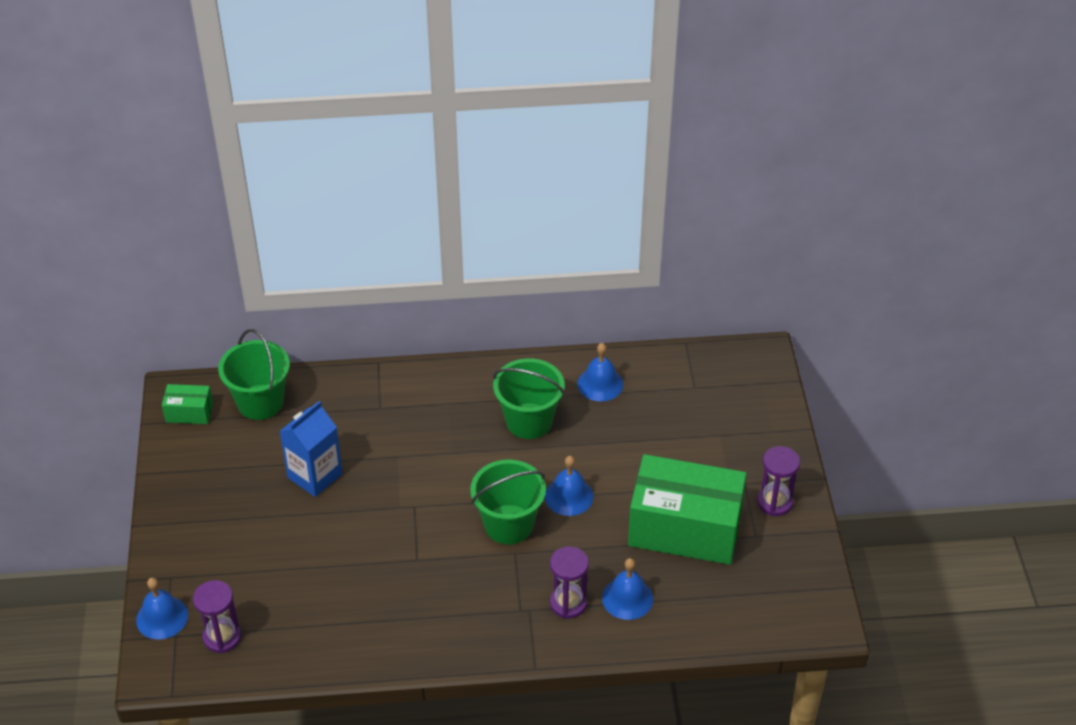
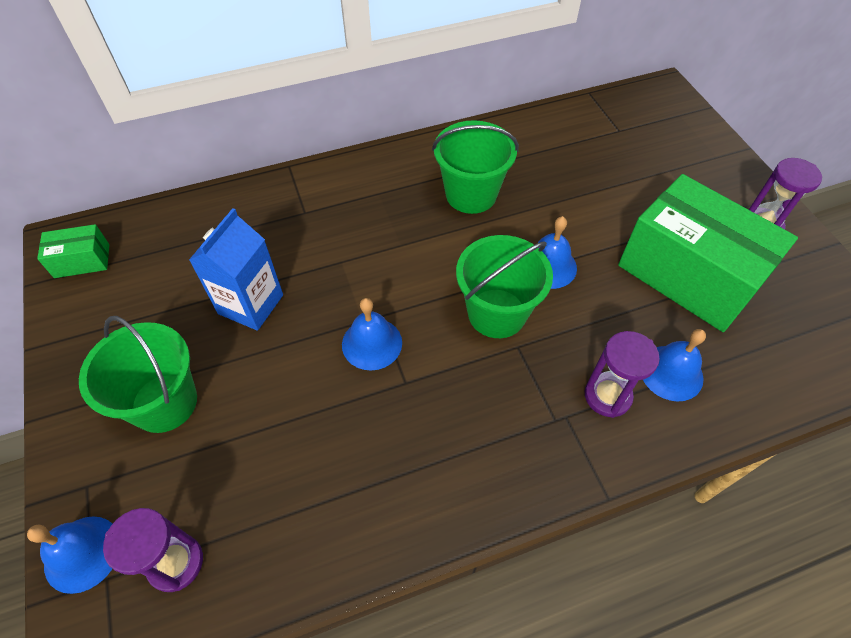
camera: 15 degrees left, 10 degrees up
(260, 402) = (166, 232): green bucket -> green bucket (164, 402)
(600, 384) = (527, 144): blue bell -> blue bell (372, 343)
(685, 528) = (688, 274): green box -> green box turned 45 degrees clockwise

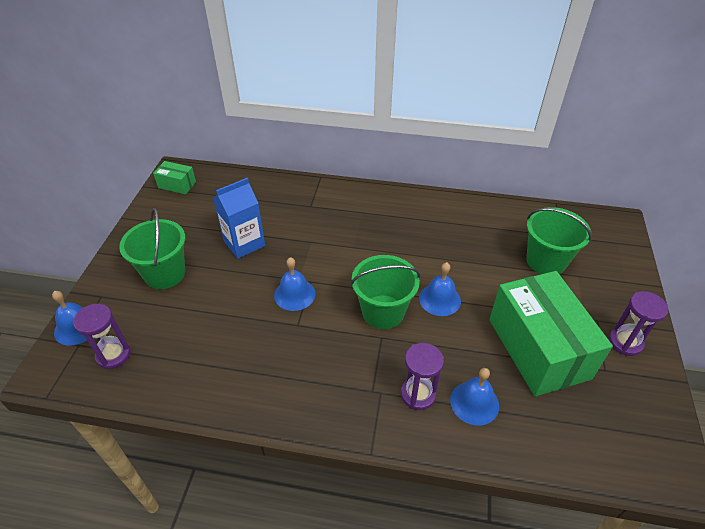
camera: 30 degrees right, 10 degrees down
(471, 194) = (420, 235): green bucket -> green bucket (546, 261)

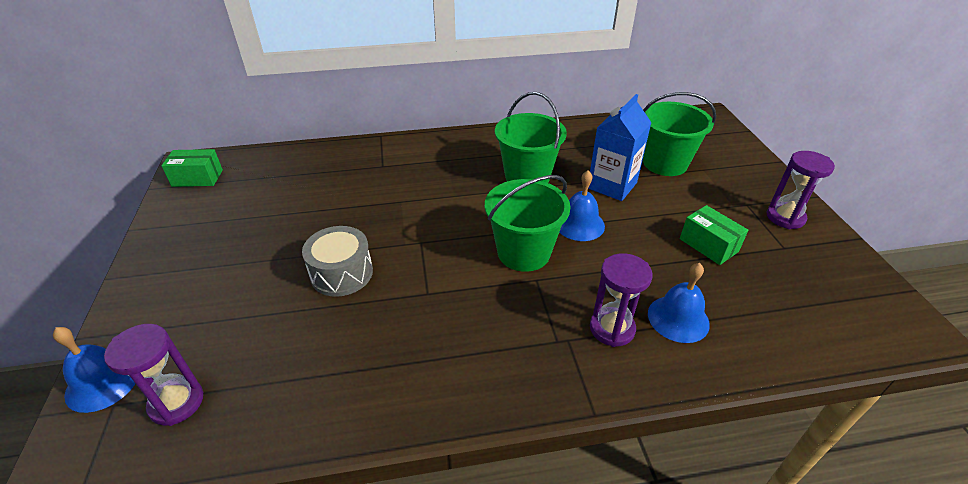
camera: 20 degrees left, 5 degrees down
(165, 274) = (219, 280): green bucket -> green bucket (527, 176)
(244, 243) = (316, 221): blue carton -> blue carton (612, 185)
(245, 291) = (341, 273): none -> grey drum
(294, 294) = (407, 261): blue bell -> none
(538, 348) = (708, 245): green box -> green box, size x0.44

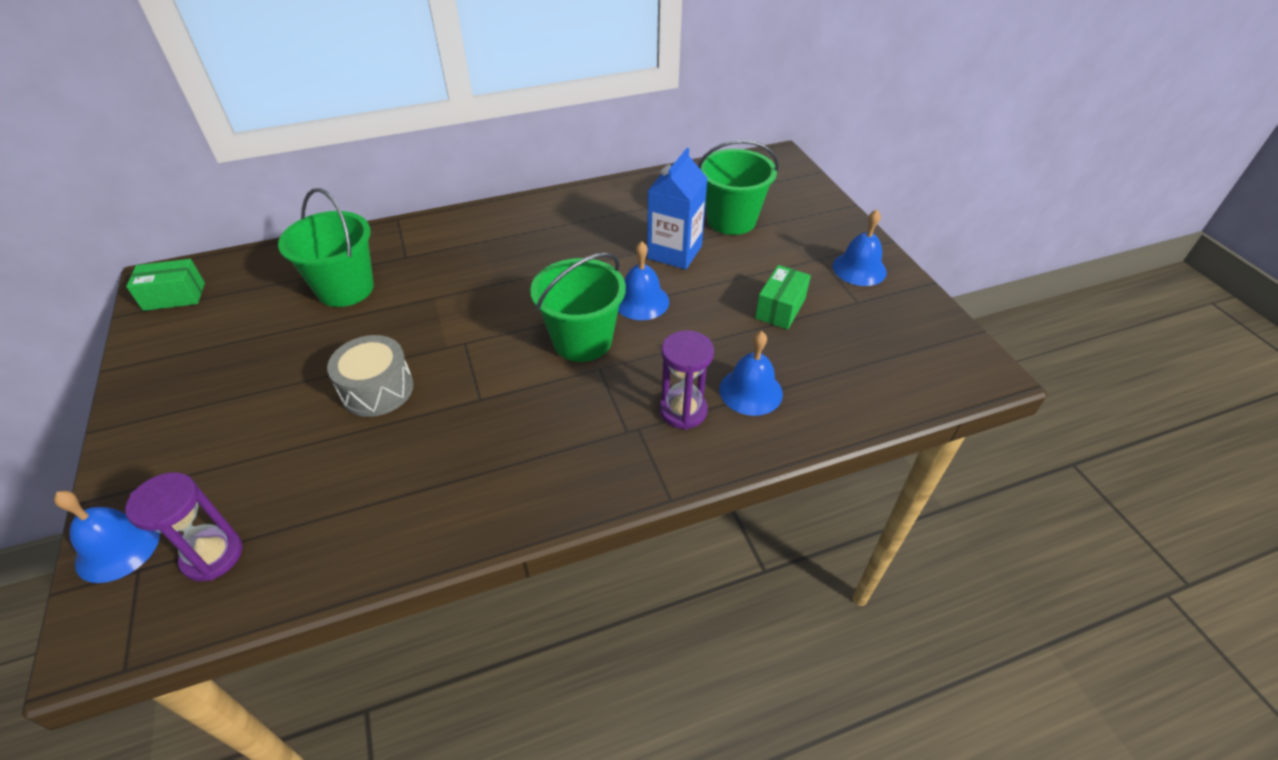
camera: 10 degrees left, 5 degrees up
(527, 176) = (578, 252): green bucket -> green bucket (345, 289)
(708, 245) = (780, 308): green box -> green box turned 75 degrees clockwise
(785, 217) = (859, 269): purple hourglass -> blue bell

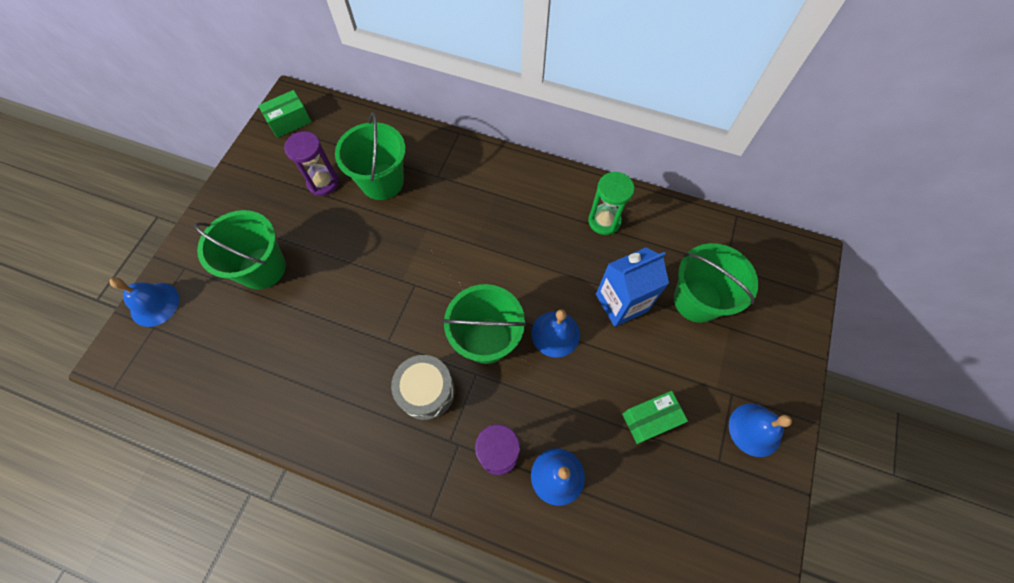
camera: 40 degrees right, 20 degrees up
(174, 296) = (290, 121): green box -> green box turned 60 degrees counterclockwise
(213, 556) = (187, 346): purple hourglass -> purple hourglass (323, 183)
(257, 428) = (262, 268): none -> green bucket
(377, 389) = (340, 286): grey drum -> grey drum (426, 391)
(602, 211) = (604, 221): none -> green hourglass

